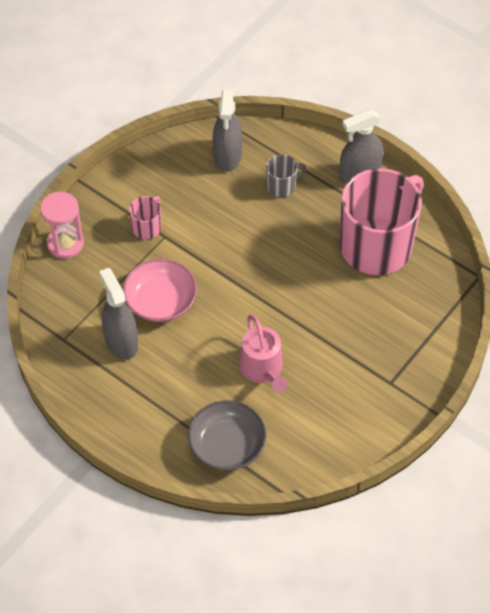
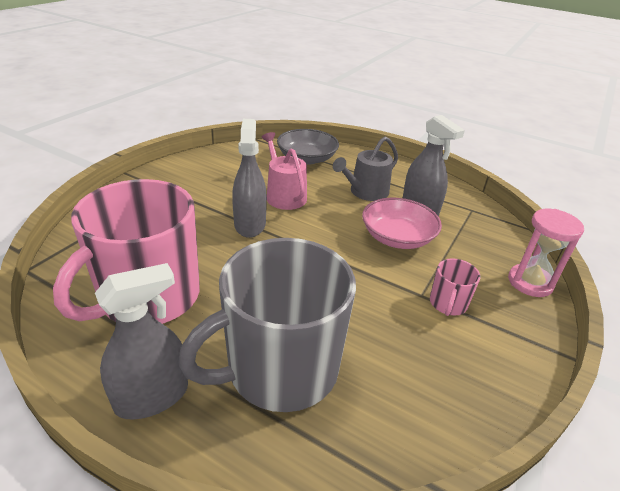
camera: 170 degrees right, 20 degrees down
(171, 373) = (365, 192): none -> grey watering can
(227, 156) = (376, 414): grey spray bottle -> grey spray bottle (250, 224)
(282, 186) = (280, 369): grey mug -> grey mug, size x2.42

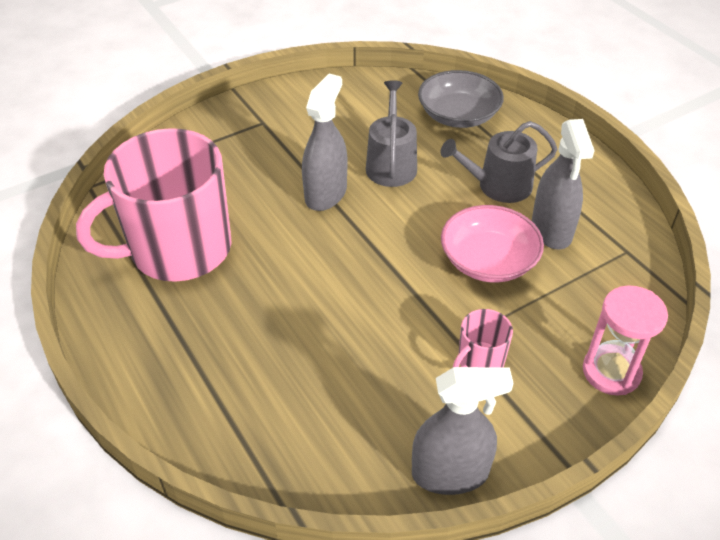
camera: 30 degrees right, 10 degrees up
(152, 397) = (132, 346): grey spray bottle -> grey spray bottle (450, 473)
(280, 369) = (253, 363): grey mug -> none
(284, 195) = (391, 164): pink watering can -> grey watering can

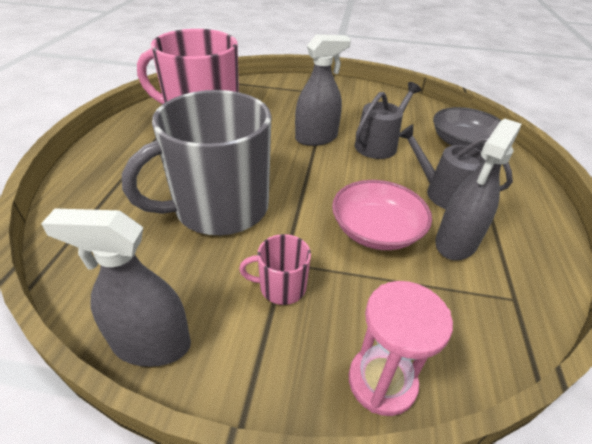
camera: 40 degrees right, 5 degrees down
(342, 333) = (219, 208): none -> grey mug
(450, 473) = (151, 344): grey spray bottle -> grey spray bottle turned 150 degrees clockwise

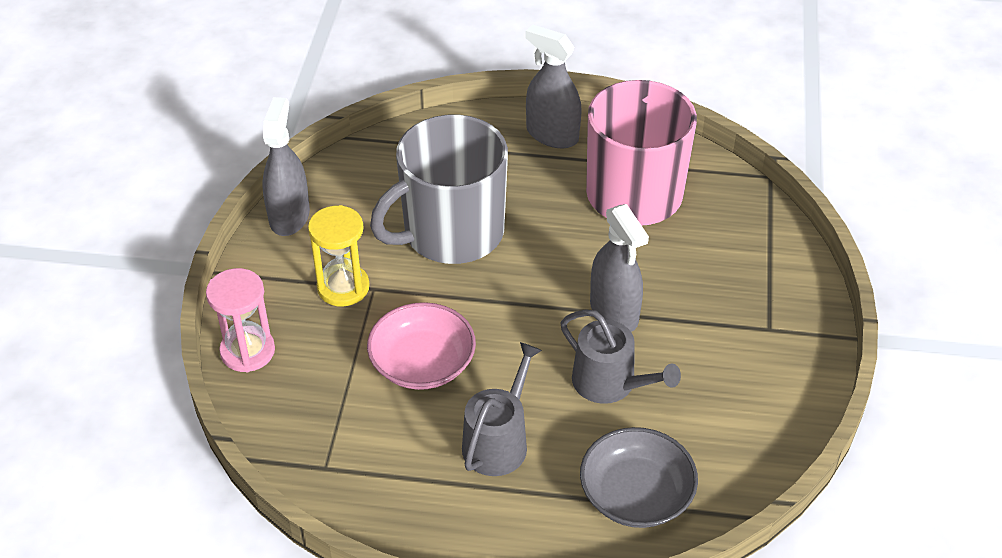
camera: 90 degrees right, 5 degrees up
(219, 208) = (451, 233): grey mug -> grey mug turned 90 degrees counterclockwise
(281, 287) = (343, 287): pink mug -> yellow hourglass
(456, 242) = (406, 434): grey spray bottle -> grey spray bottle (552, 135)

